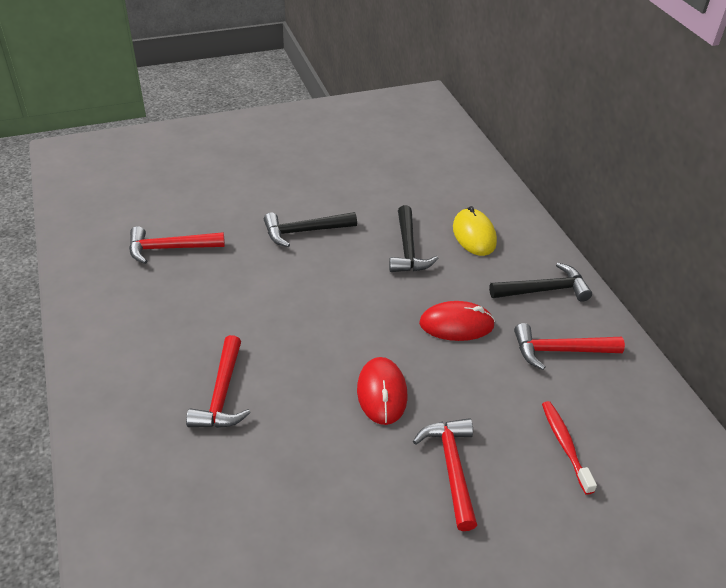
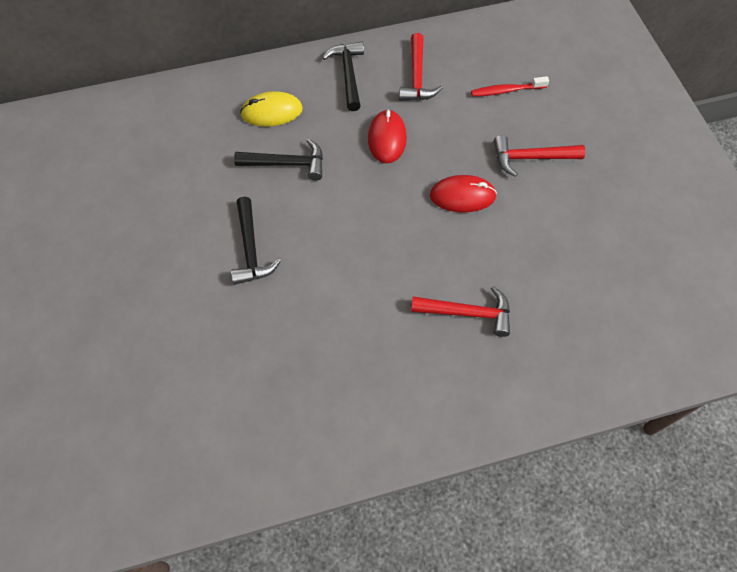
camera: 85 degrees left, 20 degrees up
(170, 248) = (265, 378): red hammer -> none

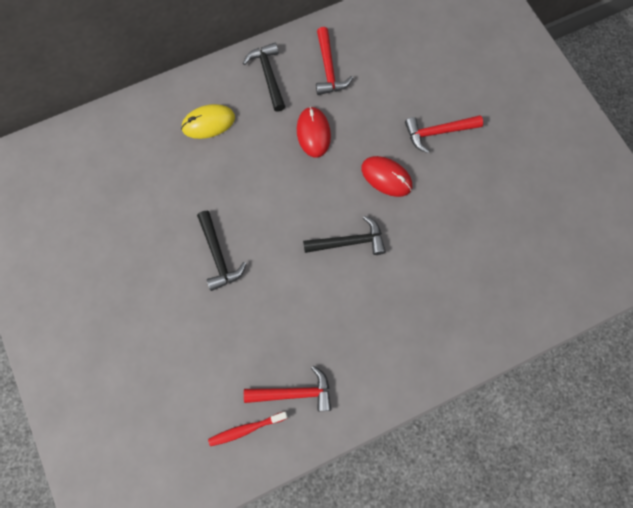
camera: 10 degrees left, 10 degrees up
(287, 164) = (232, 171): black hammer -> black hammer (349, 242)
(462, 196) = (386, 177): red mouse -> red mouse turned 45 degrees clockwise
(468, 313) = (407, 282): red hammer -> red hammer (294, 393)
(506, 91) = (407, 70): red toothbrush -> red toothbrush (246, 429)

